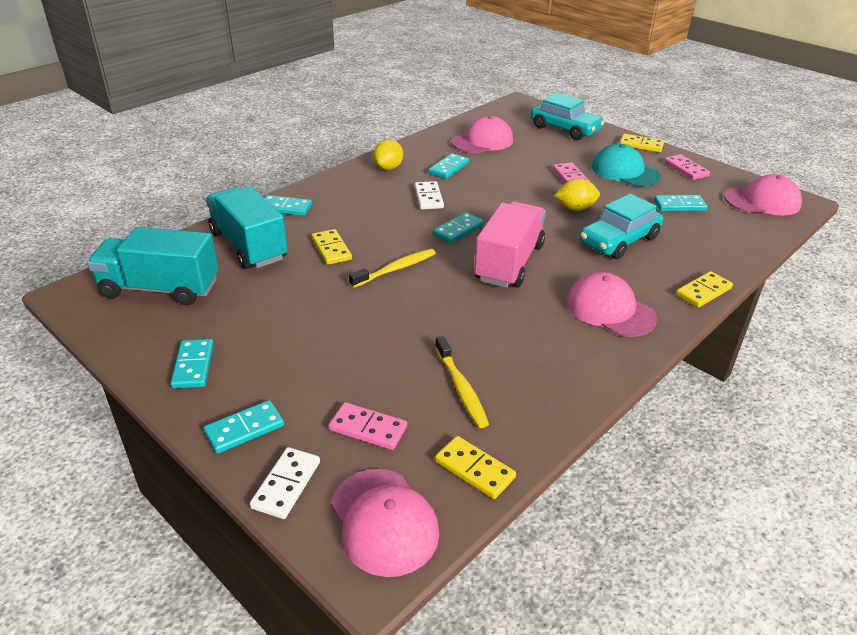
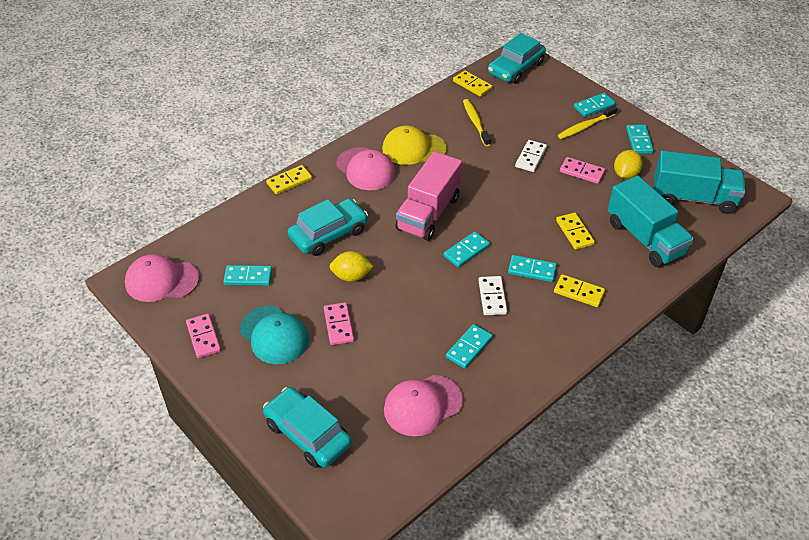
camera: 175 degrees left, 10 degrees up
(285, 208) = (629, 286): turquoise domino -> turquoise domino (532, 270)
(286, 485) = (564, 83): white domino -> white domino (530, 157)
(368, 428) = (527, 104): pink domino -> pink domino (582, 172)
(384, 521) = (516, 68): pink cap -> turquoise car
(388, 168) = (536, 350): yellow lemon -> yellow lemon (625, 174)
(395, 269) = (519, 210): yellow toothbrush -> yellow toothbrush (585, 126)
(552, 340) = (413, 149): none -> yellow cap
(641, 145) = (227, 390): yellow domino -> yellow domino (579, 292)

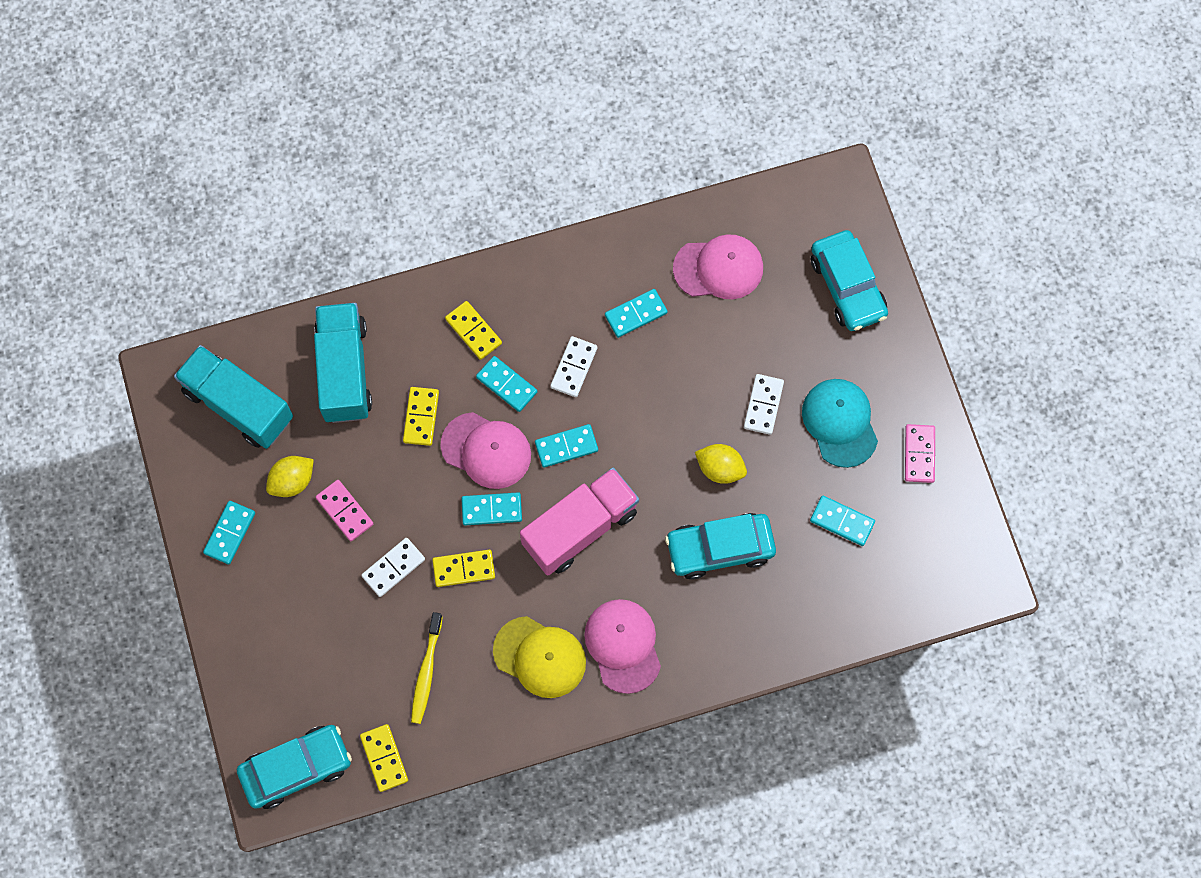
camera: 155 degrees left, 25 degrees up
(161, 281) = (946, 561): pink cap -> pink cap (486, 450)
(289, 181) = (734, 668): yellow domino -> yellow domino (464, 569)
(338, 325) = (763, 405): pink domino -> white domino
(585, 126) = (281, 593): yellow toothbrush -> none
(594, 106) = (241, 628): turquoise domino -> turquoise domino (491, 509)

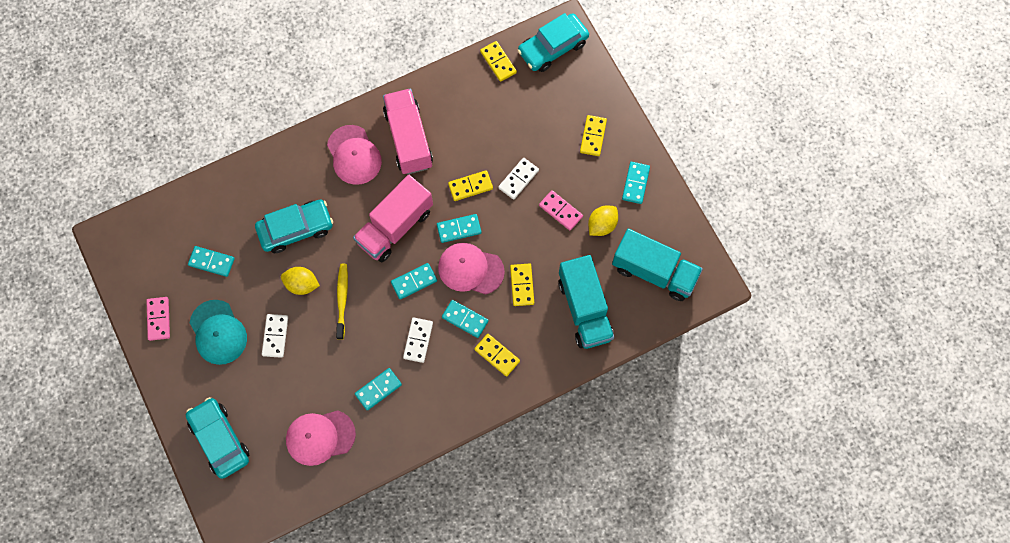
camera: 170 degrees right, 0 degrees up
(272, 614) = (593, 136): none -> yellow domino
(426, 672) = (482, 117): yellow toothbrush -> yellow toothbrush (342, 300)
(540, 657) = (408, 139): yellow cap -> pink truck

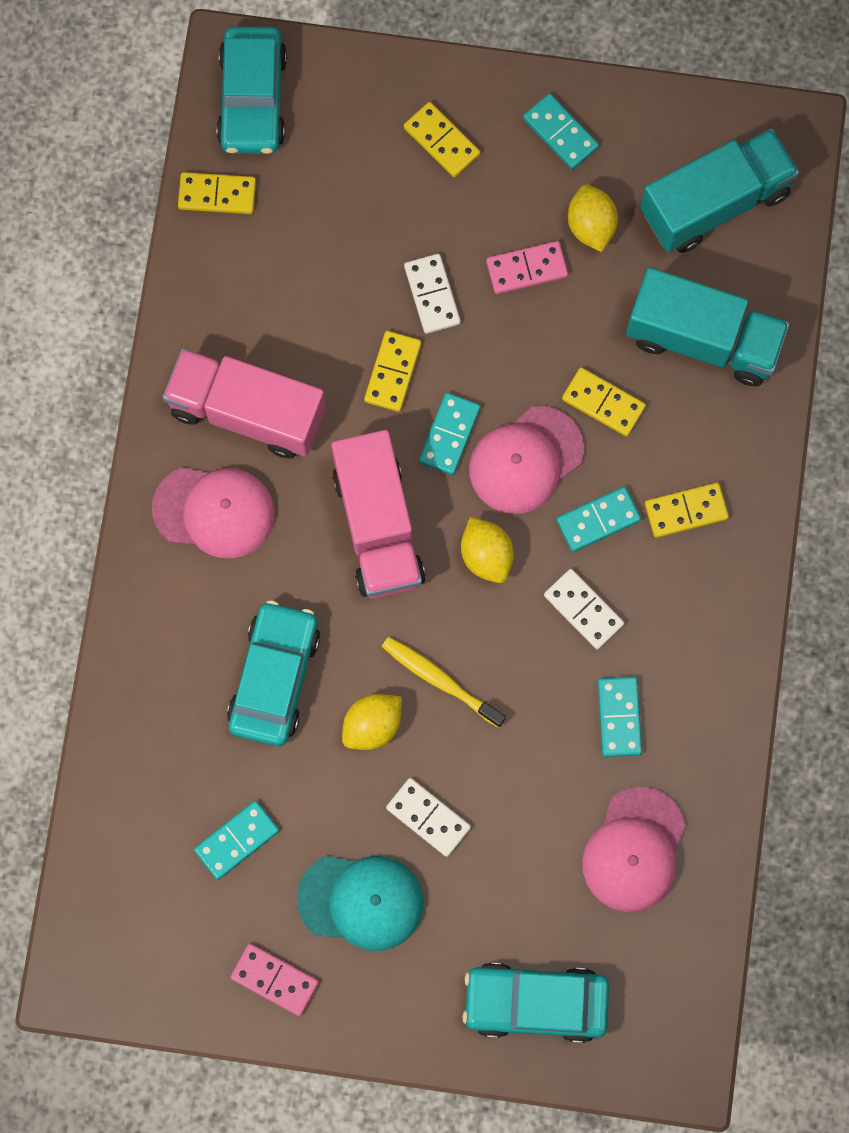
camera: 55 degrees left, 5 degrees up
(414, 281) = (486, 555): turquoise domino -> yellow lemon

